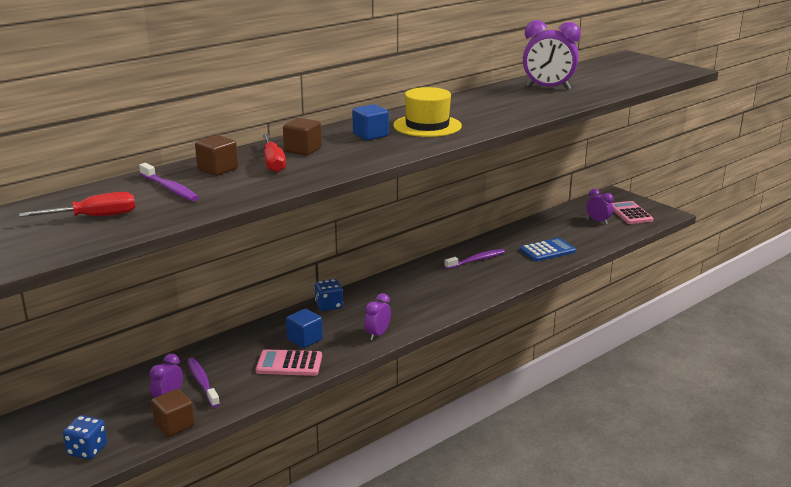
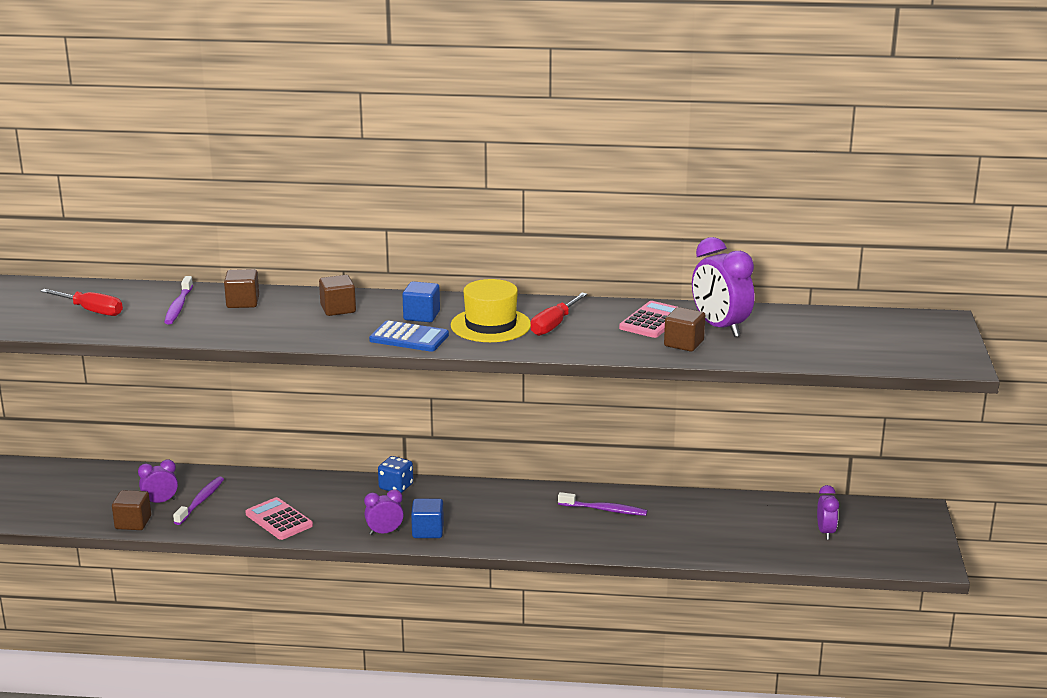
camera: 45 degrees right, 0 degrees up
(87, 450) = (62, 510): blue dice -> none
(273, 163) = (289, 313): red screwdriver -> red screwdriver (553, 325)
(305, 339) = (325, 506): blue cube -> blue cube (428, 531)
(547, 251) = (696, 535): blue calculator -> blue calculator (409, 338)
(553, 100) = (683, 343): none -> brown cube
(630, 213) = (886, 542): pink calculator -> pink calculator (652, 321)

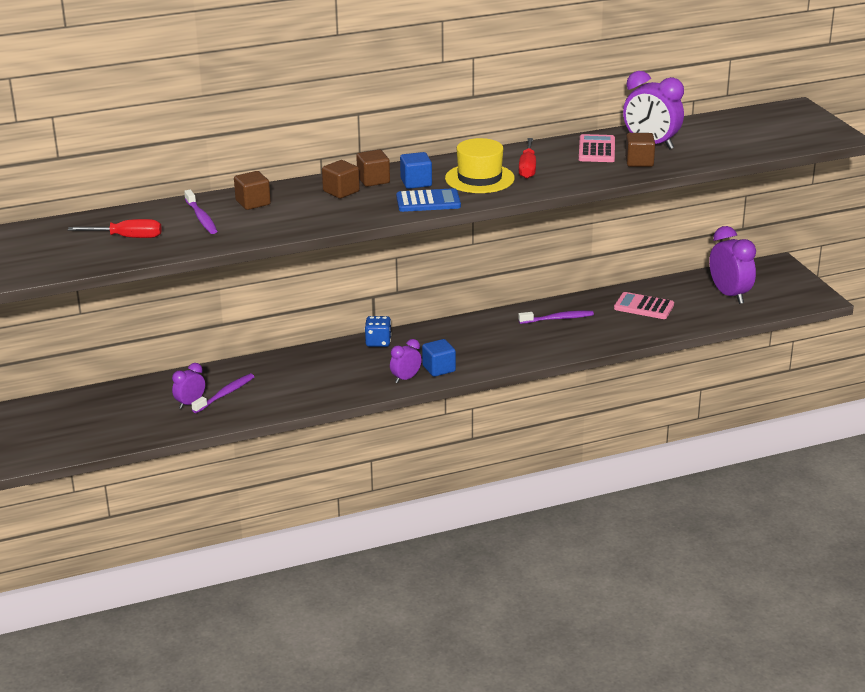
camera: 25 degrees left, 5 degrees up
(133, 523) = (185, 426): brown cube -> brown cube (373, 180)
(201, 501) = (225, 394): purple toothbrush -> purple toothbrush turned 45 degrees clockwise
(279, 520) = (308, 391): pink calculator -> pink calculator (643, 307)
(825, 532) = (729, 295): purple clock -> purple clock, size x1.80

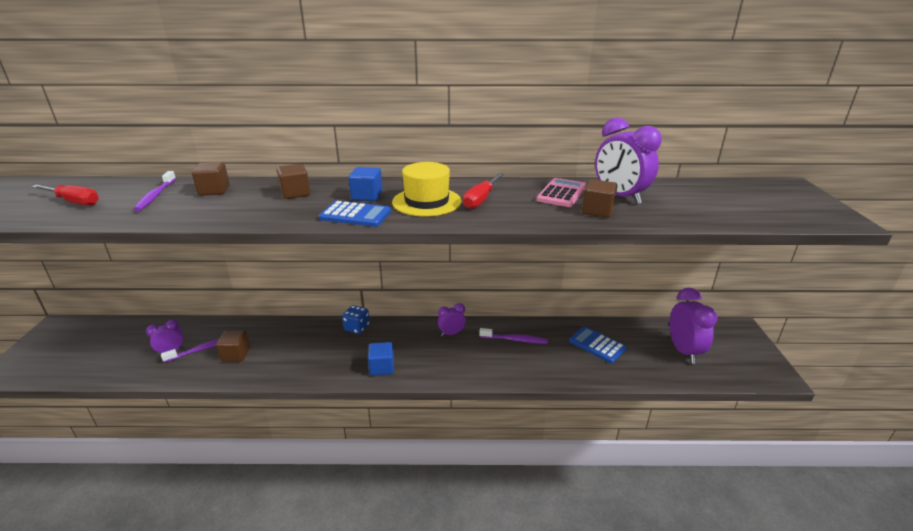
camera: 20 degrees right, 0 degrees up
(373, 180) = (334, 188): brown cube -> brown cube (236, 354)
(406, 378) = (347, 371): purple clock -> purple clock (451, 333)
(643, 307) = (597, 345): pink calculator -> blue calculator

